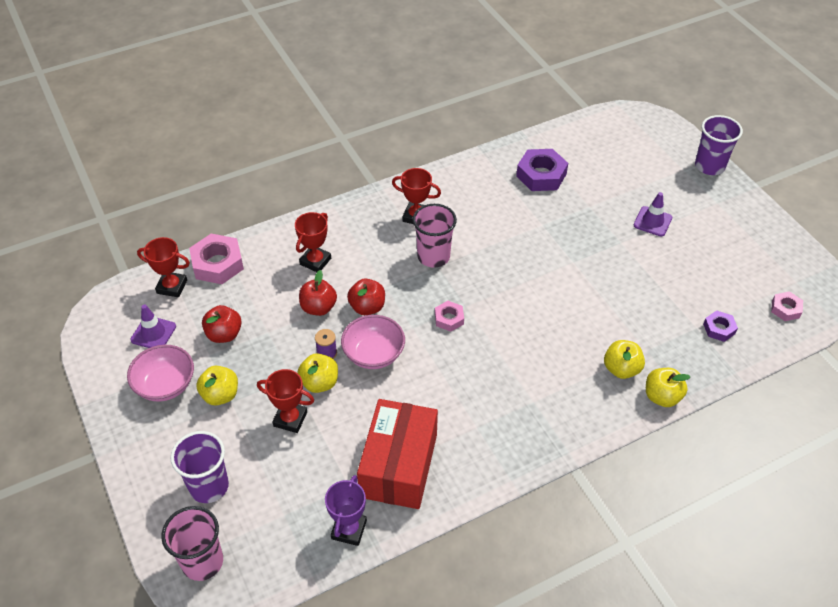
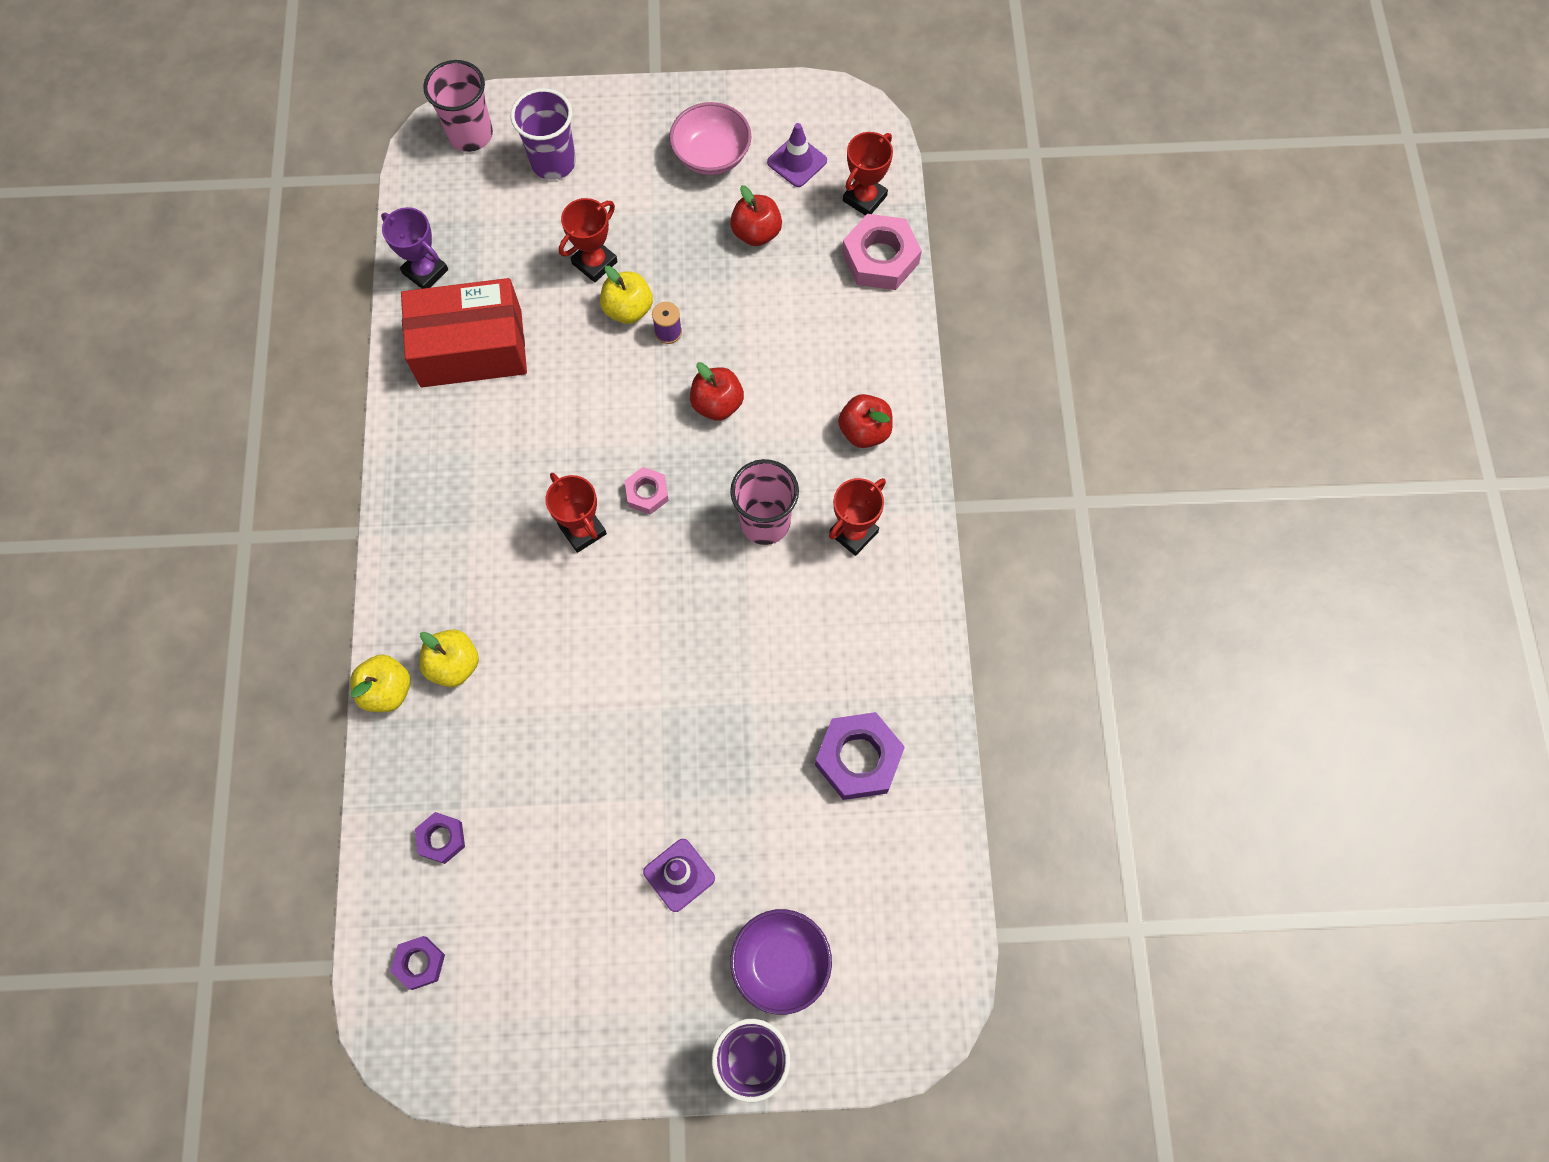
camera: 115 degrees right, 20 degrees up
(220, 395) = (667, 204): yellow apple -> none
(315, 261) = (829, 372): red trophy -> red trophy (582, 530)
(318, 307) = (745, 348): red apple -> red apple (864, 431)
(373, 354) = (638, 382): pink bowl -> none
(399, 465) = (471, 348): red box -> red box turned 45 degrees counterclockwise
(660, 170) = (781, 963): none -> purple bowl
(785, 309) = (419, 963): pink nut -> purple nut

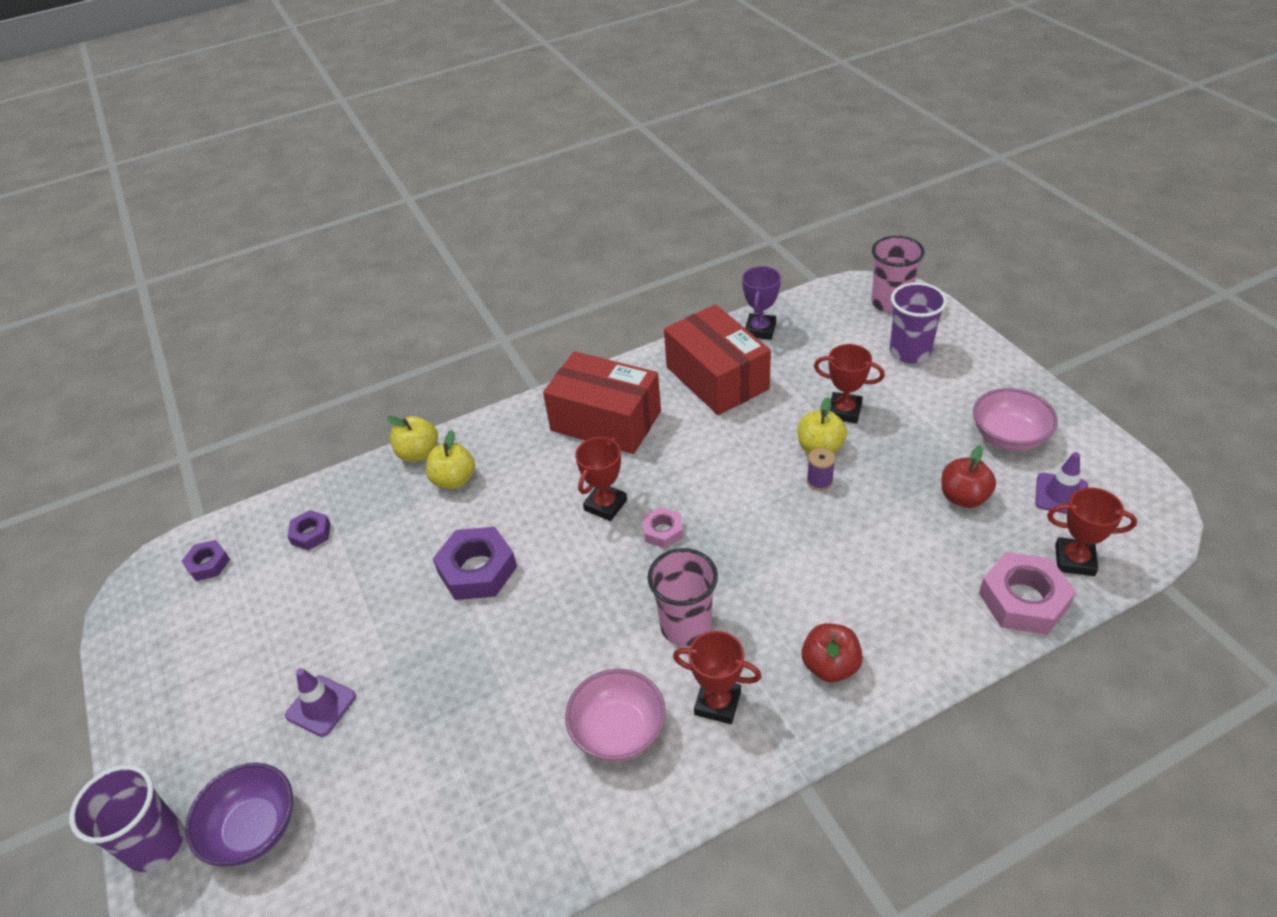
camera: 70 degrees right, 25 degrees down
(463, 481) = (606, 421): none -> red box
(717, 404) = (777, 542): red apple -> none
(840, 622) = (618, 731): none -> pink bowl
(858, 758) = (483, 810): purple nut -> purple nut (477, 570)

